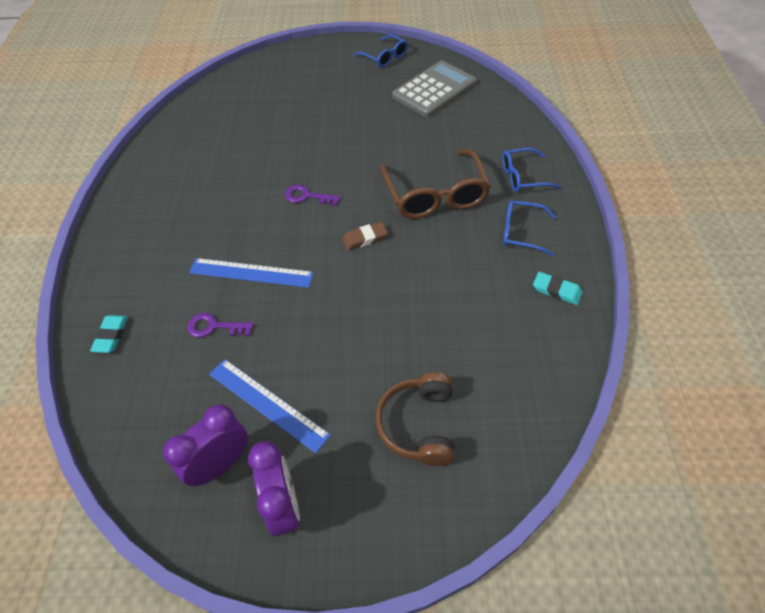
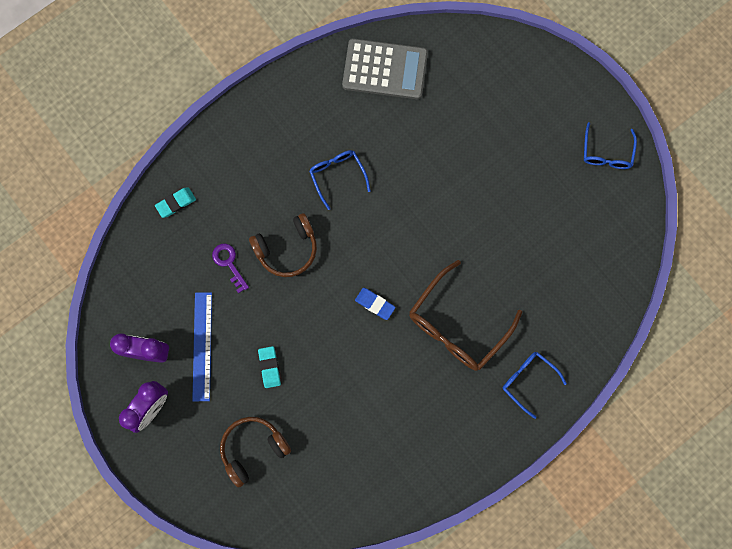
camera: 50 degrees right, 25 degrees up
(251, 273) = (287, 249): blue ruler -> brown headphones
(307, 196) = (385, 227): purple key -> none
(365, 238) = (375, 304): brown eraser -> blue eraser
(434, 90) = (590, 233): grey calculator -> grey calculator (385, 69)
(521, 232) = (463, 416): blue glasses -> blue glasses (337, 176)
(556, 290) = (423, 474): turquoise eraser -> turquoise eraser (269, 367)

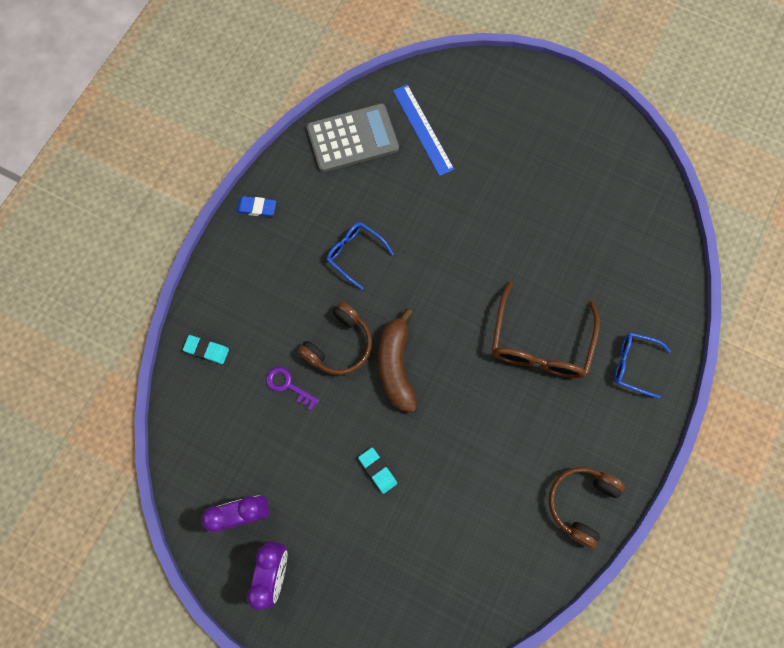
camera: 25 degrees left, 5 degrees down
(176, 203) = (207, 350): turquoise eraser -> turquoise eraser turned 75 degrees clockwise
(202, 346) = (299, 481): blue ruler -> blue ruler (423, 129)
(253, 449) = (400, 563): brown headphones -> brown headphones (580, 503)
(326, 288) = (396, 365): none -> brown banana
(375, 304) = (451, 359): blue eraser -> blue eraser (256, 208)
(606, 153) = (592, 126): blue glasses -> none

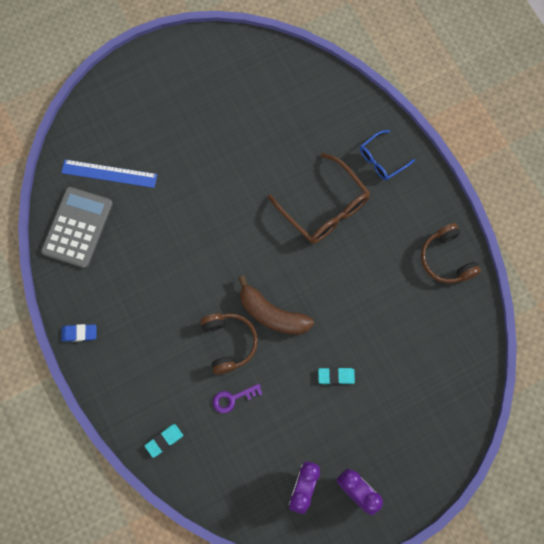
camera: 55 degrees left, 0 degrees up
(256, 208) = (79, 333): blue eraser -> blue eraser turned 45 degrees clockwise
(355, 254) = (169, 286): blue glasses -> none

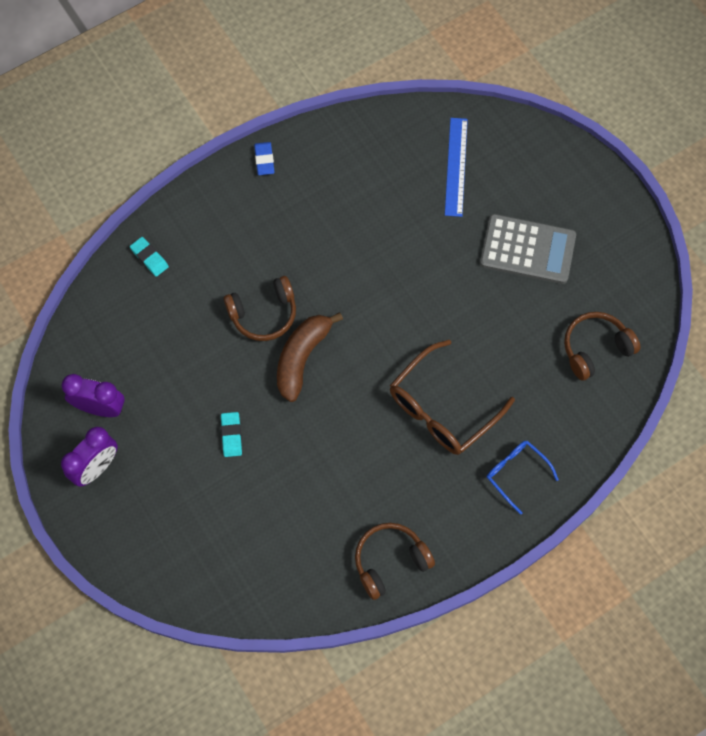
camera: 85 degrees right, 5 degrees down
(77, 227) = (386, 142): grey calculator -> grey calculator (527, 249)
(232, 399) = (199, 324): purple key -> none
(284, 89) = (595, 348): none -> brown headphones

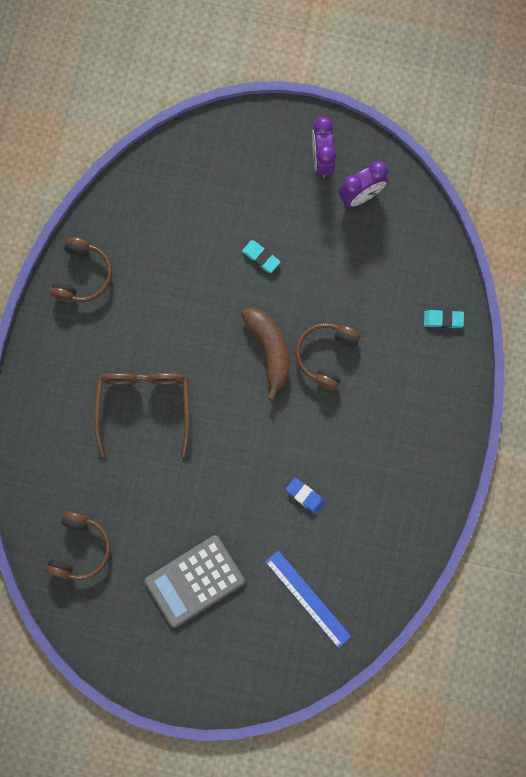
camera: 135 degrees right, 10 degrees up
(264, 160) = (446, 468): blue eraser -> blue eraser (305, 496)
(516, 473) = (55, 407): blue glasses -> none

